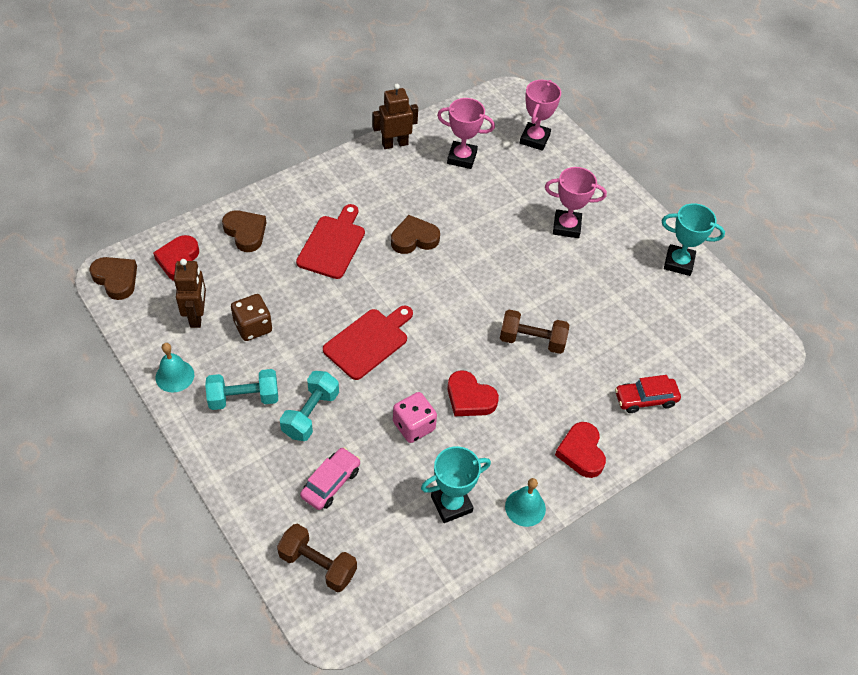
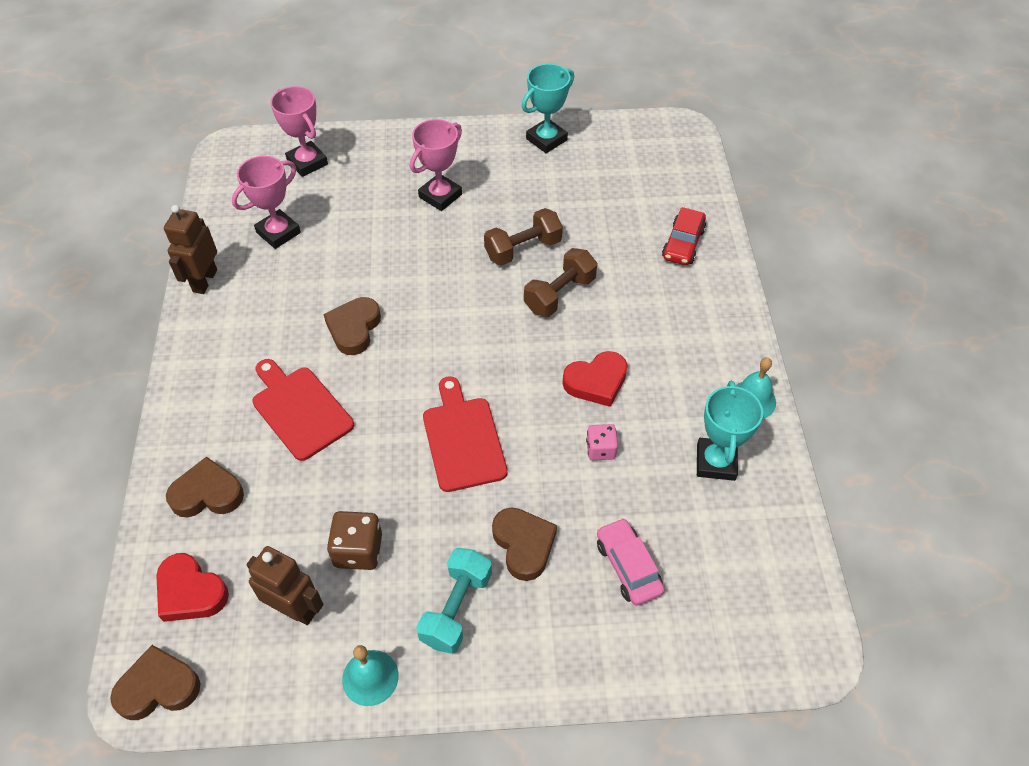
camera: 55 degrees left, 0 degrees up
(310, 414) = (524, 545): turquoise dumbbell -> brown heart
(318, 564) = (727, 630): brown dumbbell -> brown dumbbell (523, 249)
(414, 426) = (600, 449): pink dice -> pink dice, size x0.66
(581, 452) = (714, 323): red heart -> none

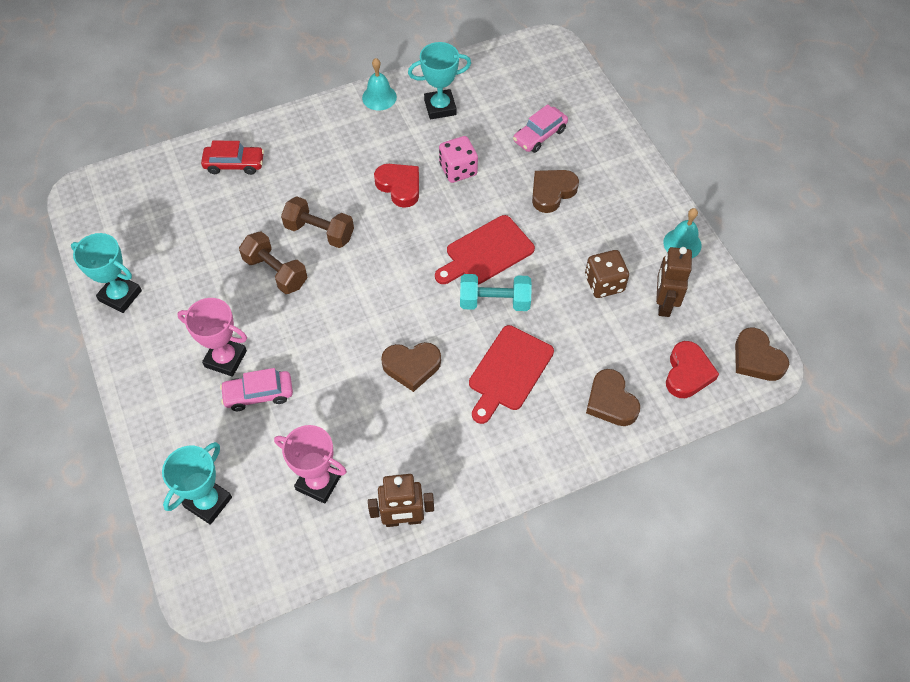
camera: 110 degrees left, 5 degrees up
(307, 162) = (208, 502): pink trophy -> turquoise trophy
(390, 211) = (258, 394): none -> pink car
(456, 608) = (614, 214): turquoise dumbbell -> turquoise dumbbell (494, 301)
(600, 449) = (458, 170): pink dice -> pink dice, size x1.52

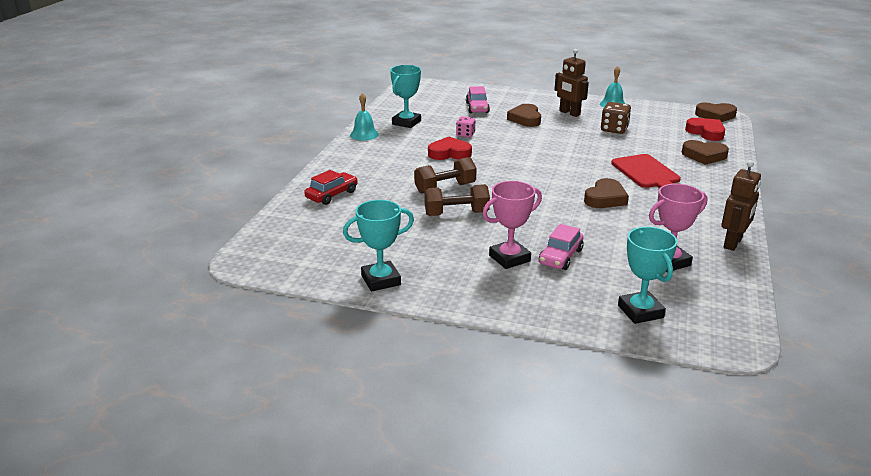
camera: 50 degrees left, 30 degrees down
(458, 170) = (465, 134): pink dice -> pink dice, size x0.66
(486, 252) = (544, 149): red cutting board -> none
(494, 301) = (586, 159): turquoise dumbbell -> none
(664, 303) = (649, 121): brown robot -> brown robot (569, 113)

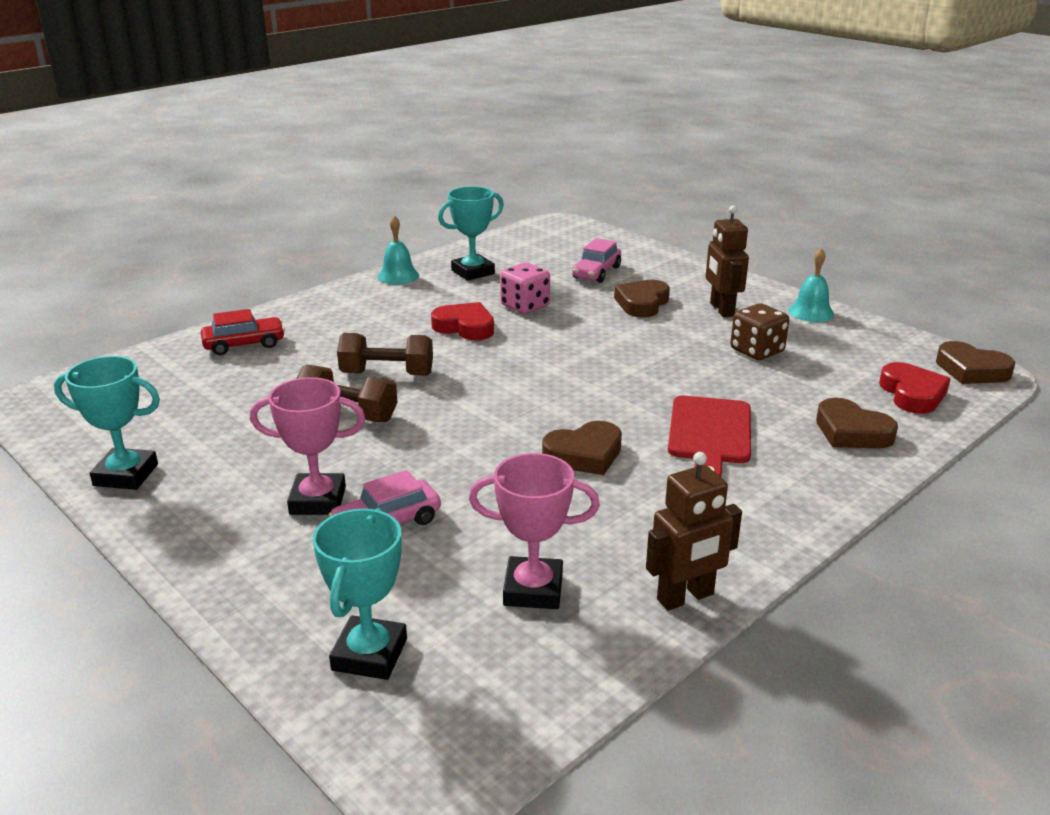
camera: 30 degrees right, 0 degrees up
(465, 134) = (525, 306): pink dice -> pink dice, size x1.52

